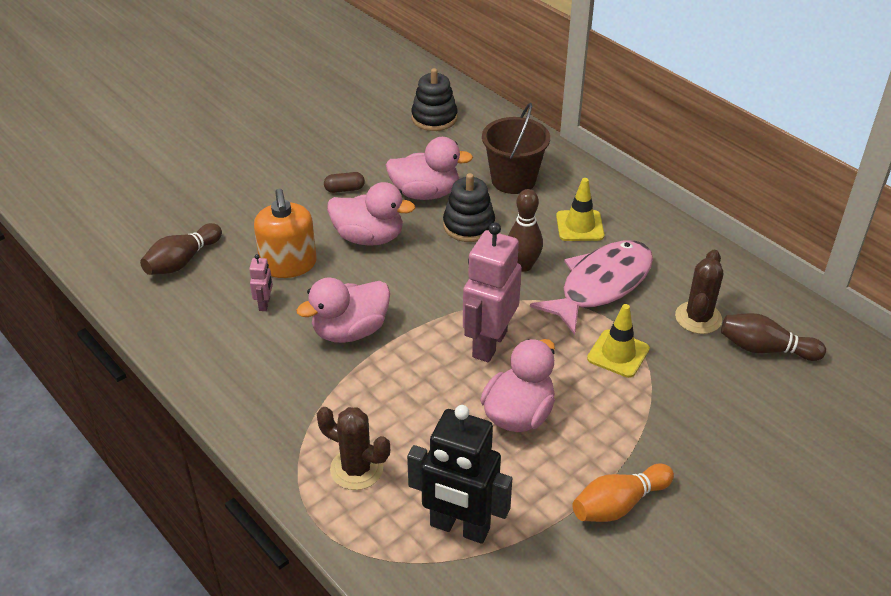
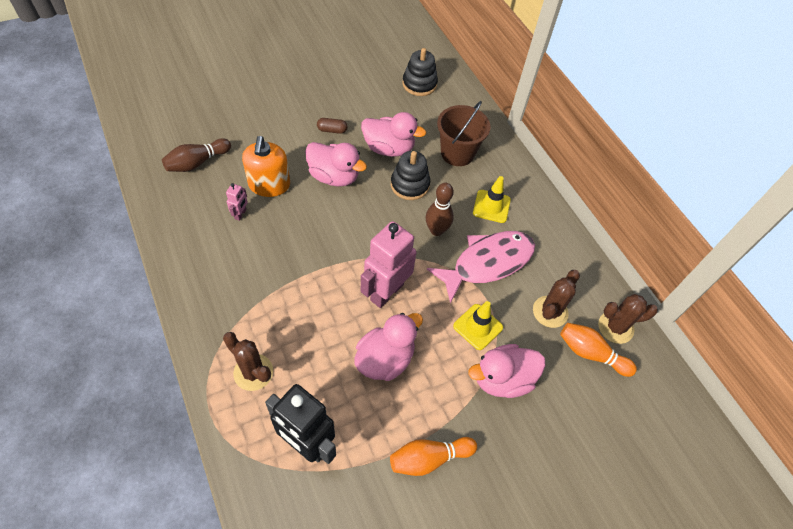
camera: 10 degrees right, 15 degrees up
(350, 331) = (291, 253): pink duck -> pink duck (502, 379)
(765, 349) = (591, 353): brown bowling pin -> orange bowling pin
(782, 315) = (615, 327): none -> brown cactus

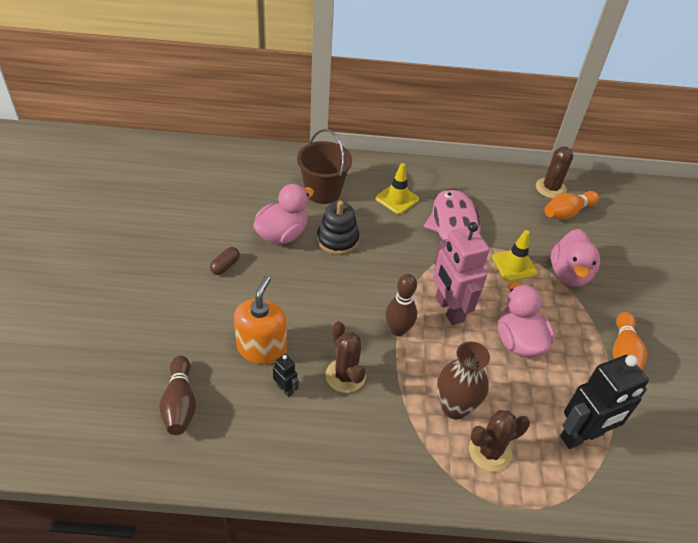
camera: 60 degrees left, 10 degrees down
(240, 214) = (285, 389): pink robot -> black robot
(269, 185) = (261, 348): orange soap dispenser -> orange soap dispenser turned 105 degrees counterclockwise
(284, 331) = (454, 407): none -> brown vase
(334, 176) = (288, 290): pink duck -> none
(419, 84) = (217, 177): black stacking toy -> none
(436, 230) = (401, 245): brown bowling pin -> brown bowling pin (398, 330)
(550, 312) = (520, 216): brown cactus -> brown cactus (345, 375)

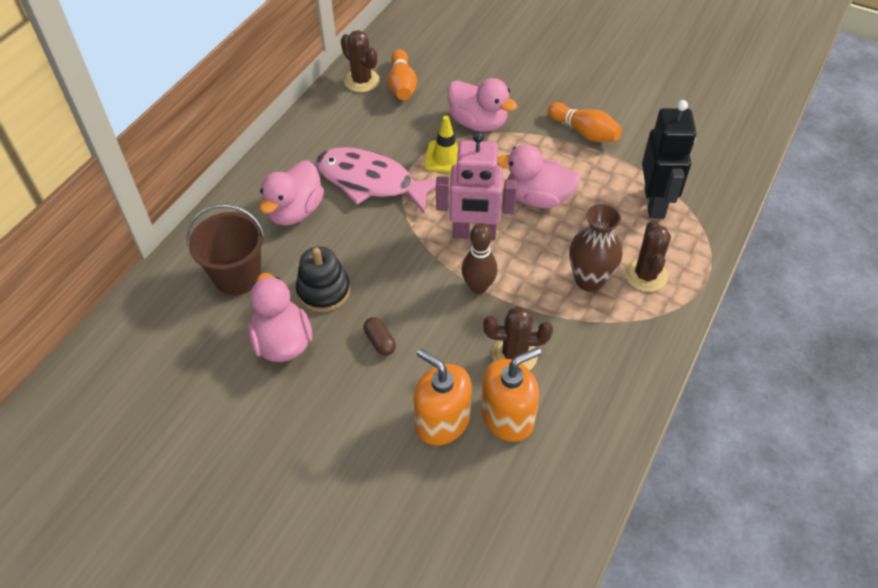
camera: 60 degrees left, 5 degrees up
(180, 403) = (481, 529): brown bowling pin -> none
(225, 266) = (299, 420): brown capsule -> brown capsule (380, 341)
(285, 389) = (507, 417): black robot -> orange soap dispenser
(397, 199) = (295, 211): yellow traffic cone -> pink duck

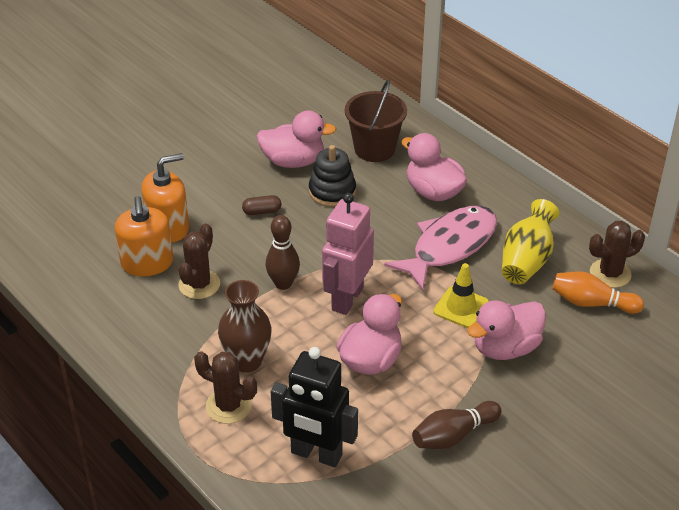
camera: 110 degrees right, 10 degrees down
(367, 130) = (526, 260): none -> yellow vase
(584, 132) = (453, 435): orange bowling pin -> brown bowling pin

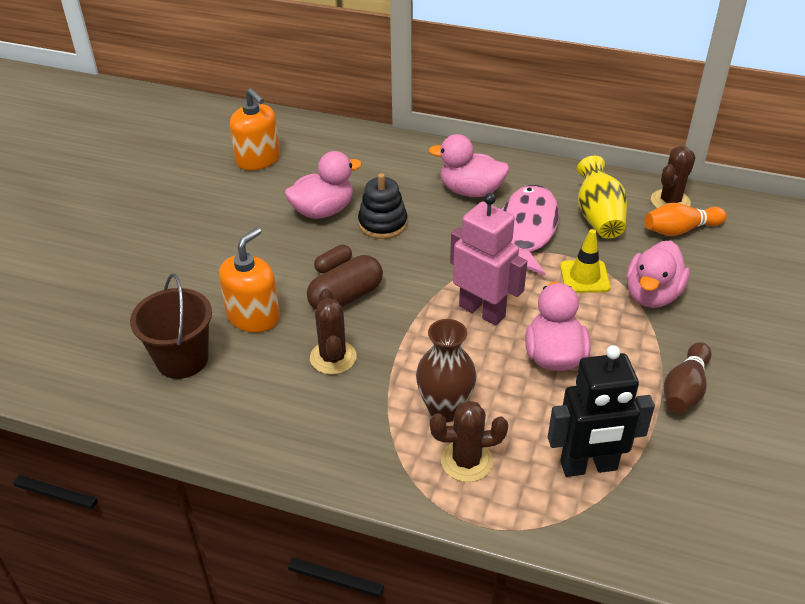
camera: 30 degrees left, 0 degrees up
(147, 263) = (262, 359): orange soap dispenser -> orange soap dispenser (258, 159)
(249, 241) = (346, 297): none -> brown capsule
(283, 283) = (413, 322): brown bowling pin -> none
(347, 298) = (482, 311): pink robot -> pink robot turned 135 degrees clockwise
(374, 149) = (387, 174): brown bucket -> brown bucket (182, 359)

